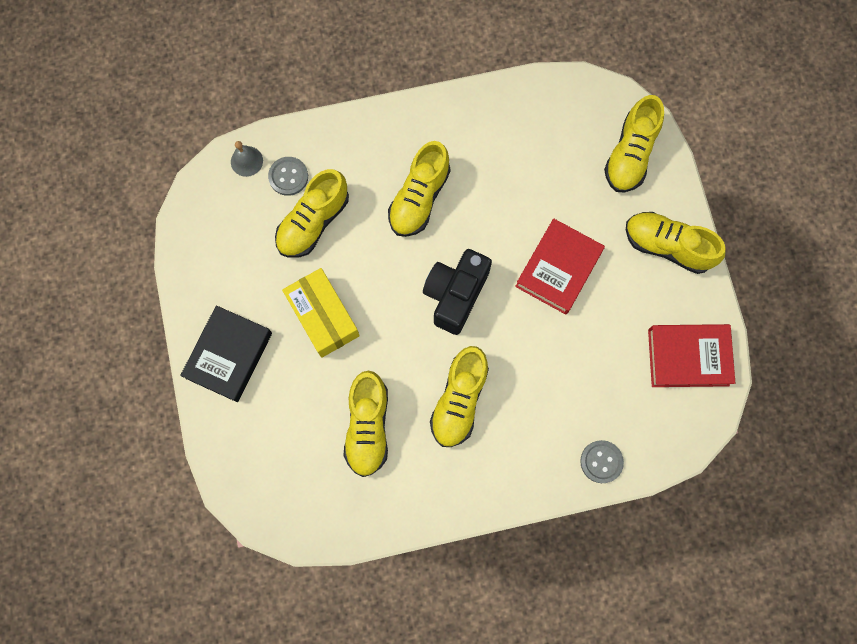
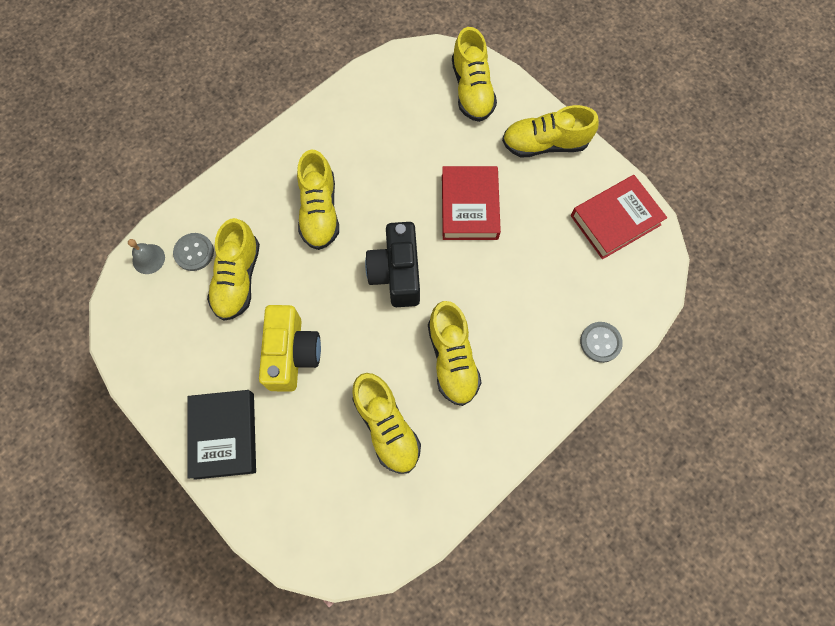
camera: 30 degrees left, 5 degrees down
(323, 316) = (292, 354): yellow box -> yellow camera

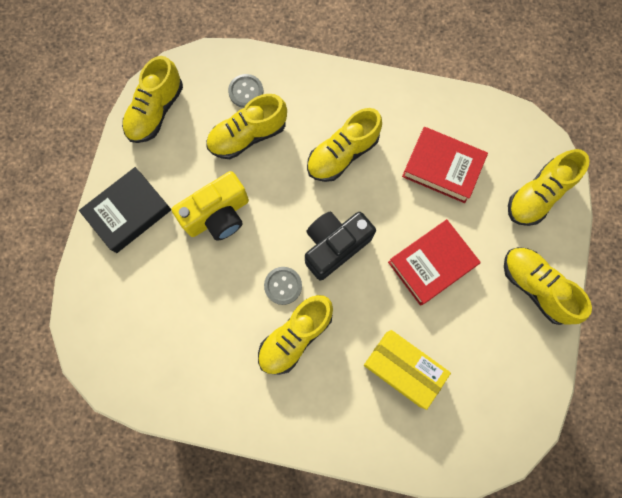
camera: 55 degrees right, 5 degrees up
(148, 259) = (219, 65): grey bell -> none
(386, 427) = (210, 323): yellow shoe -> yellow shoe (156, 111)
(541, 289) = (403, 368): none -> yellow box
(600, 342) = (392, 447): grey button -> grey button (283, 286)
(615, 220) = (510, 392): red book -> red book (442, 167)

